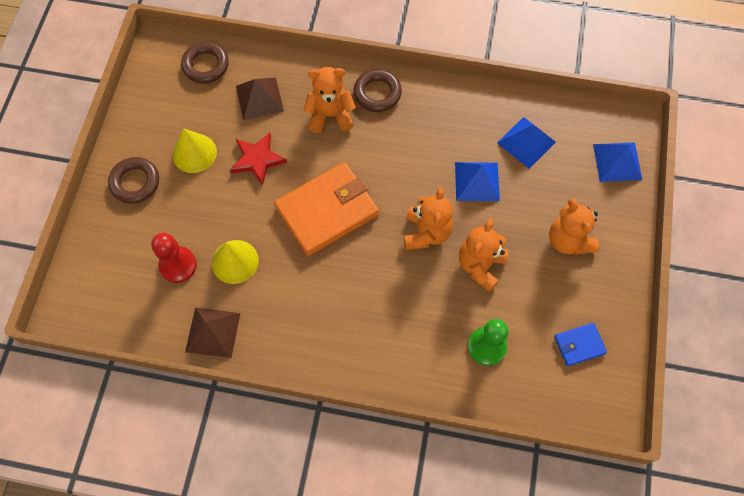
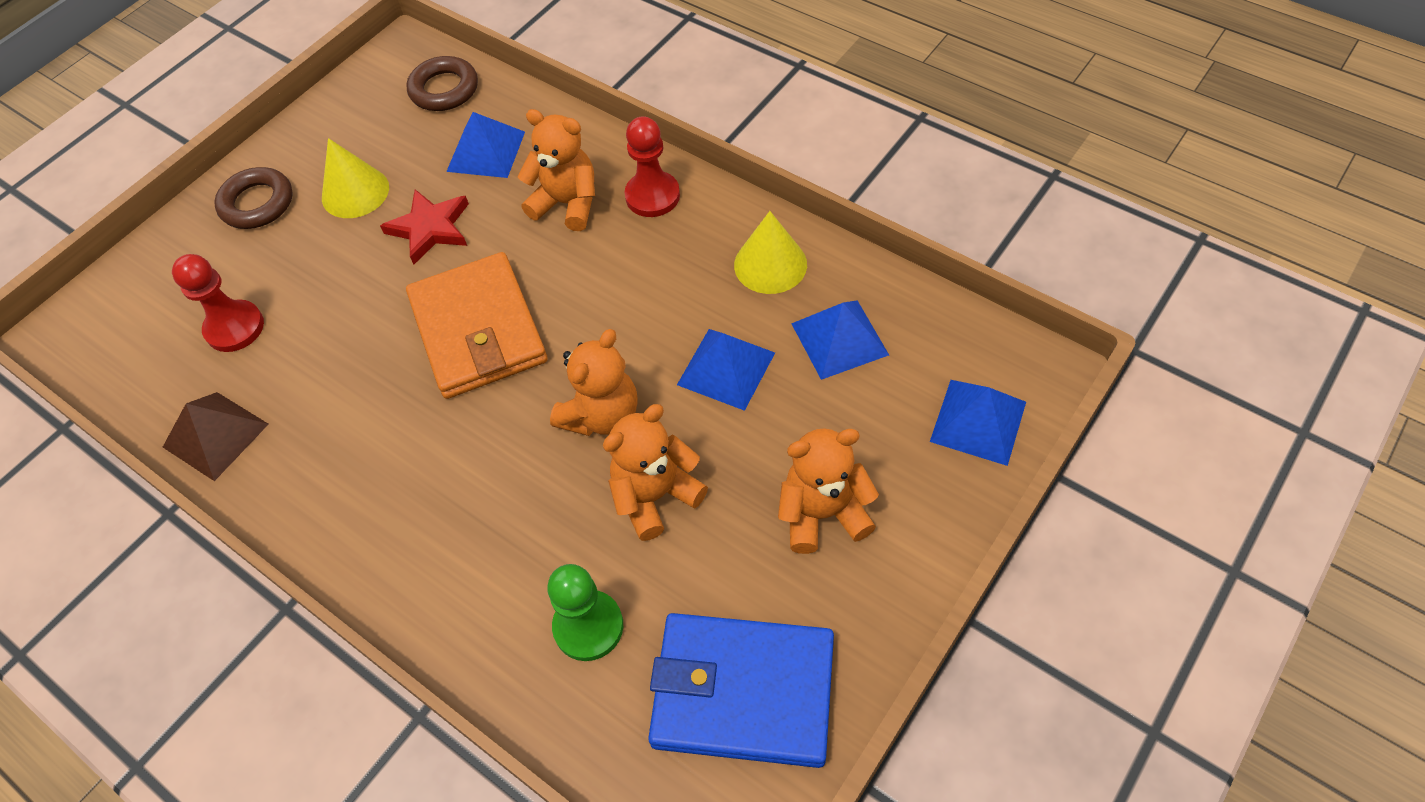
camera: 30 degrees right, 10 degrees down
(235, 261) = (309, 351): yellow cone -> yellow cone (770, 264)
(259, 98) = (486, 151): brown pyramid -> blue pyramid
(327, 211) = (478, 330): orange wallet -> orange wallet turned 75 degrees clockwise
(377, 93) = (652, 196): brown ring -> red pawn
(568, 240) = (822, 513): orange teddy bear -> orange teddy bear turned 75 degrees clockwise
(579, 345) = (743, 692): blue wallet -> blue wallet, size x2.12

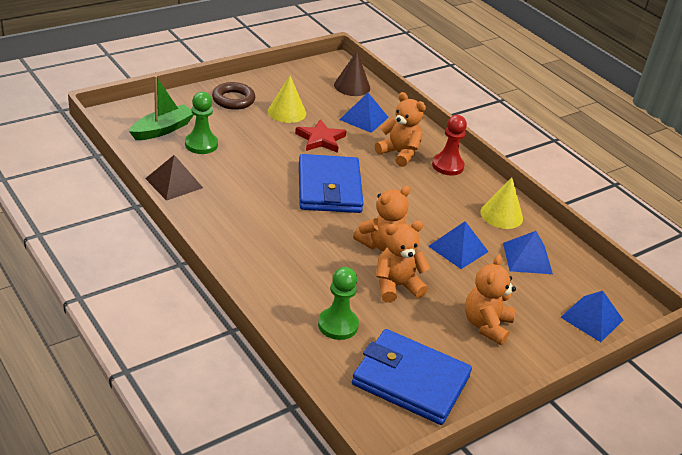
camera: 10 degrees right, 20 degrees down
(158, 322) = (163, 129): none -> green boat
(234, 328) = (201, 144): red pawn -> green pawn
(444, 89) = (352, 86): brown ring -> brown cone
(478, 330) = (329, 188): orange wallet -> blue wallet
(822, 513) = (486, 325): orange teddy bear -> orange teddy bear turned 75 degrees counterclockwise

